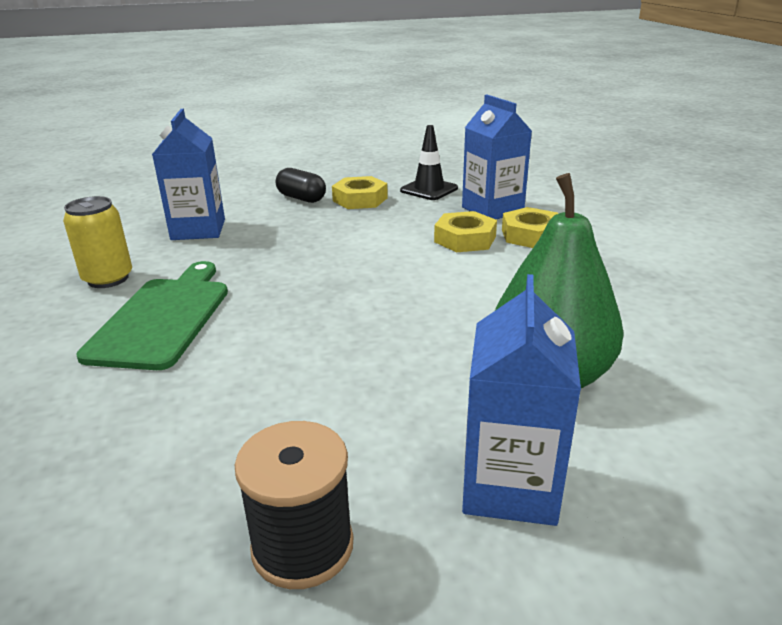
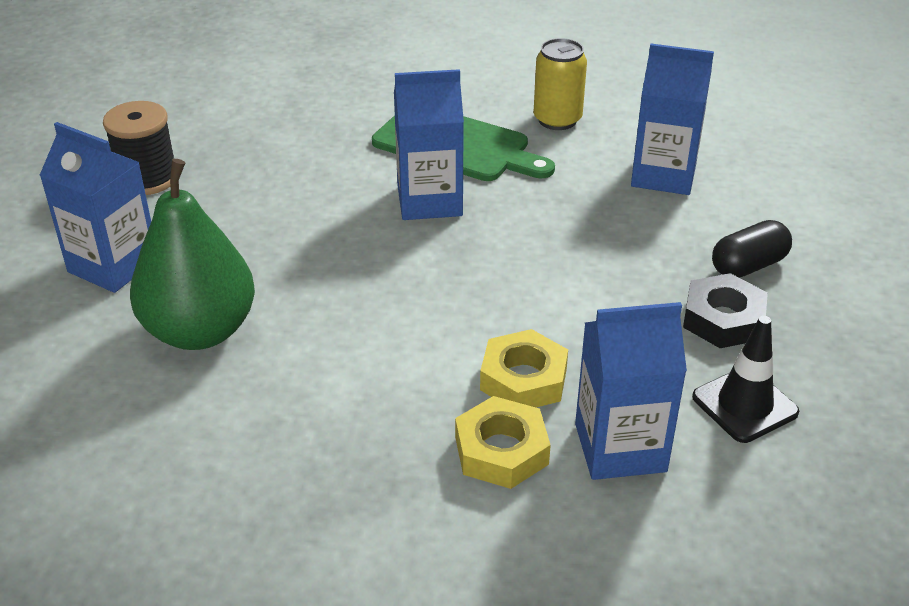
camera: 110 degrees right, 10 degrees up
(271, 311) = (429, 201): none -> blue carton
(360, 199) = (723, 319): yellow nut -> black nut

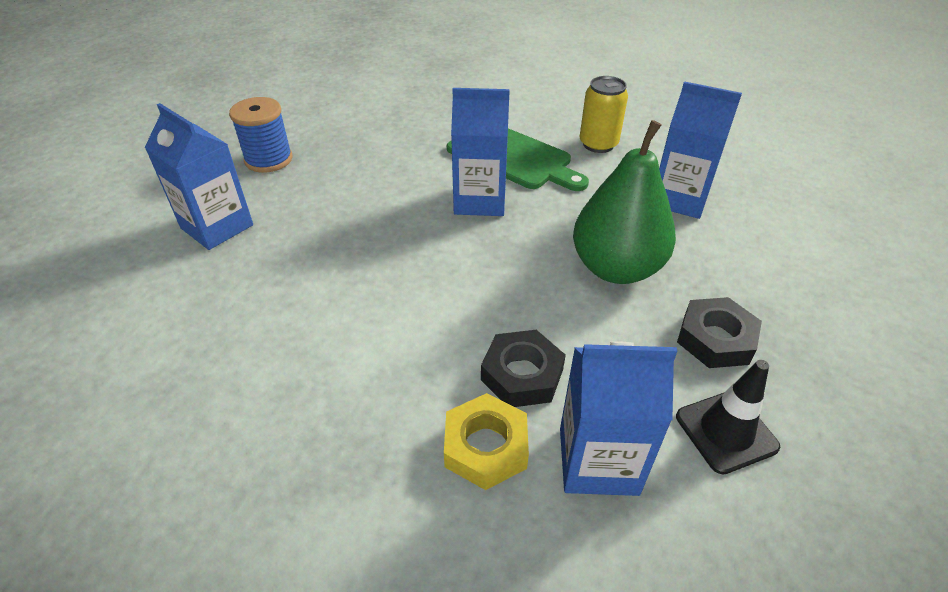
camera: 10 degrees right, 5 degrees up
(147, 178) = (269, 159): black spool -> blue spool
(200, 331) = (263, 292): green pear -> green pear (616, 268)
(523, 379) = (522, 374): yellow nut -> black nut
(748, 266) = (745, 289): black capsule -> none

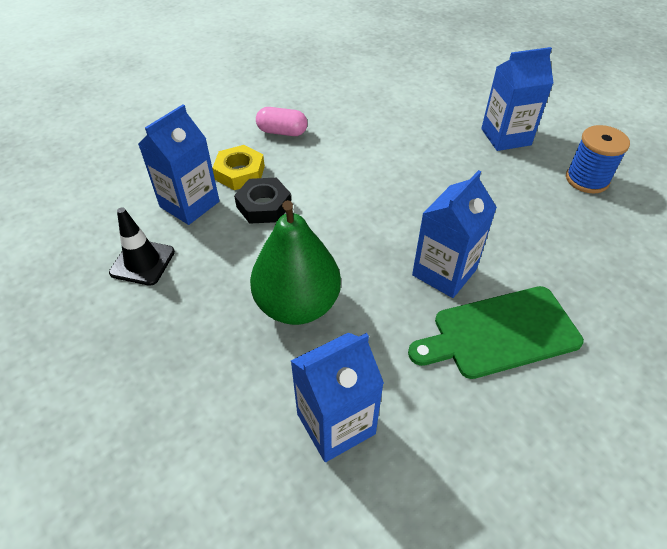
camera: 125 degrees right, 5 degrees up
(346, 458) = (282, 132): none -> pink capsule
(598, 144) = (481, 427): yellow can -> none
(715, 339) = (190, 310): black nut -> none

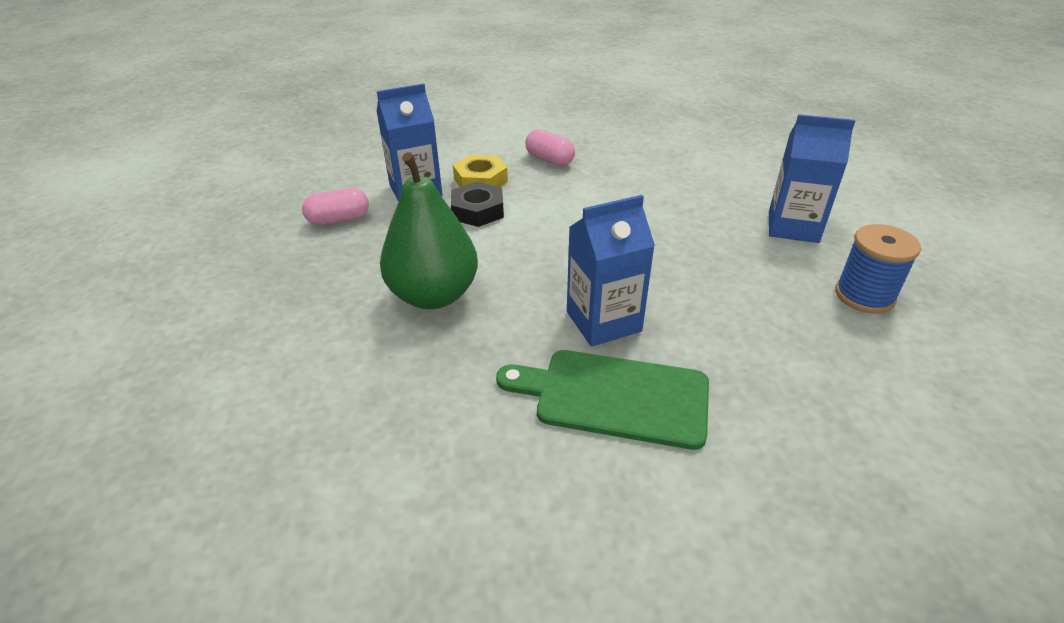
camera: 30 degrees right, 10 degrees down
(142, 262) = (339, 219): black traffic cone -> pink capsule
(336, 424) = (377, 400): blue carton -> none

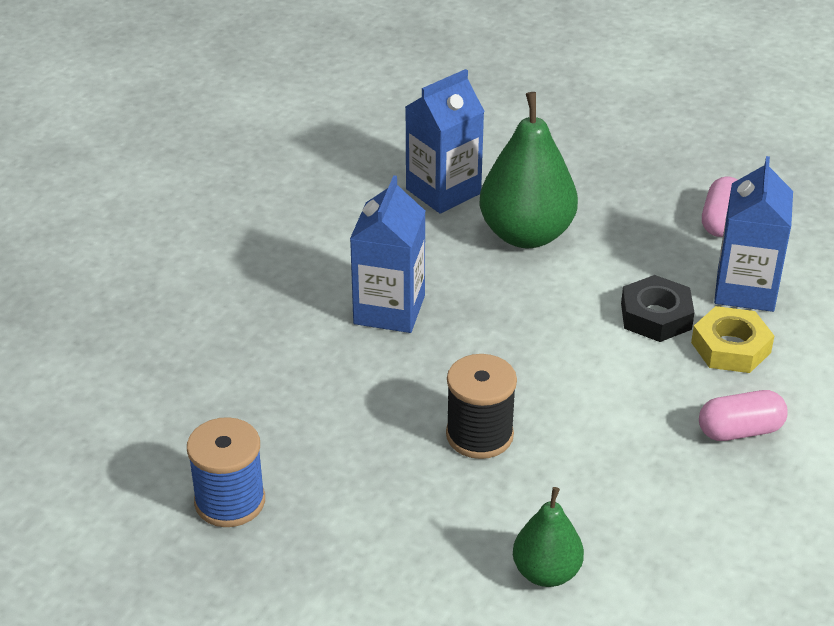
camera: 125 degrees right, 0 degrees up
(614, 397) = (306, 272): green cutting board -> none
(667, 230) = (479, 435): none -> black spool
(723, 177) = (546, 573): none -> green pear
(793, 227) = (380, 546): blue carton -> blue carton (443, 191)

